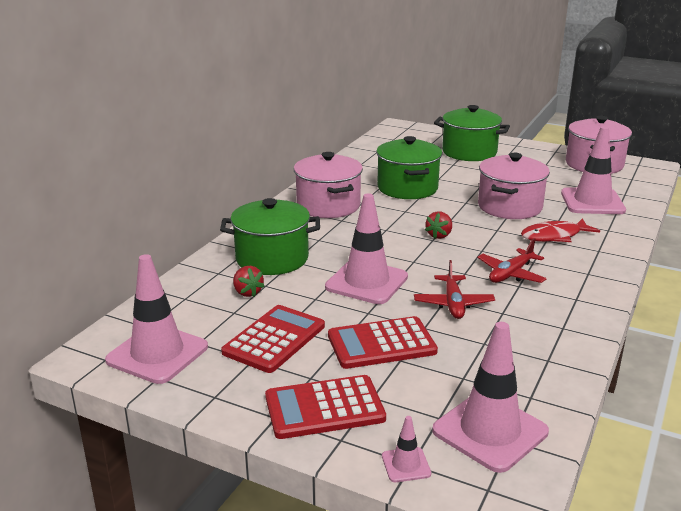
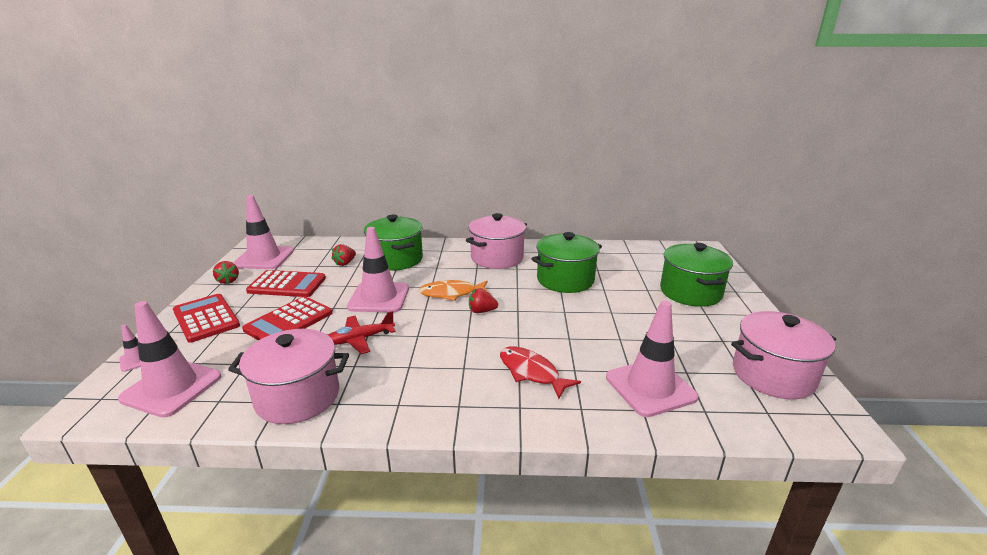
camera: 65 degrees right, 0 degrees up
(212, 388) = (228, 281): none -> red strawberry
(381, 344) = (289, 321): red calculator -> red calculator turned 105 degrees counterclockwise
(390, 243) = (451, 293): none -> orange fish
(509, 207) = (578, 336): pink pot -> pink pot (298, 397)
(511, 274) = (429, 359): red plane -> none

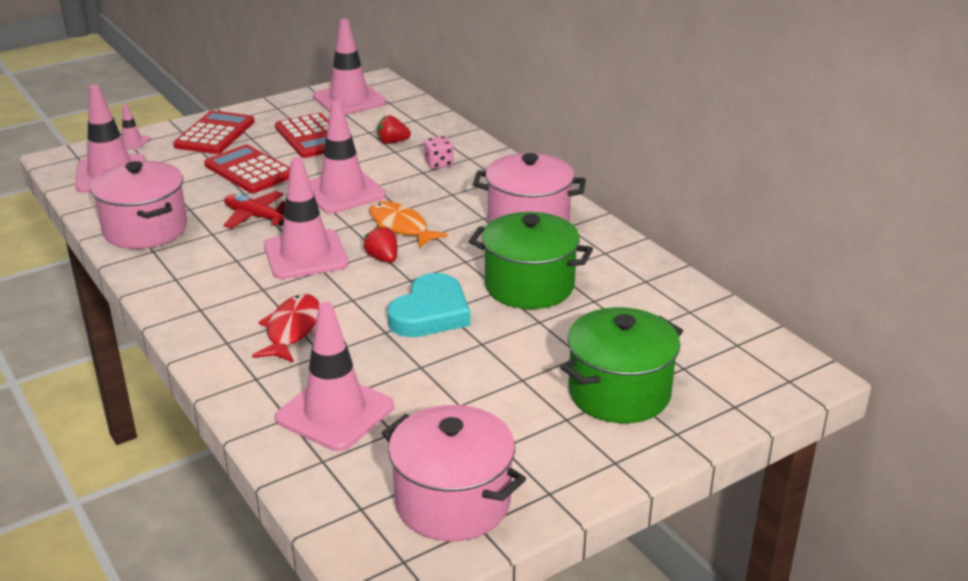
camera: 55 degrees right, 5 degrees up
(228, 281) = (286, 108): red strawberry -> none
(289, 321) = (249, 170): red calculator -> red calculator turned 45 degrees clockwise
(396, 259) = (439, 164): green pot -> pink dice
(440, 336) = (306, 255): none -> pink traffic cone
(563, 316) = (430, 313): none -> turquoise heart

